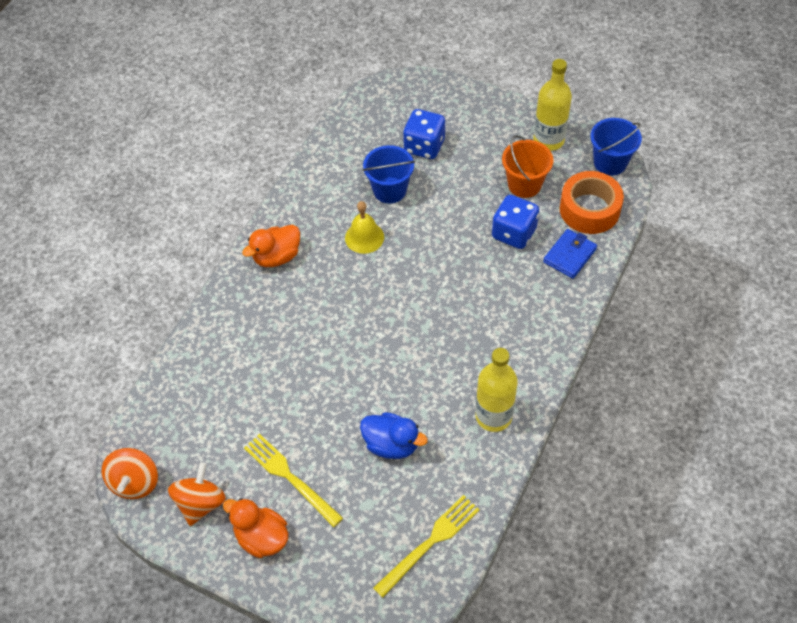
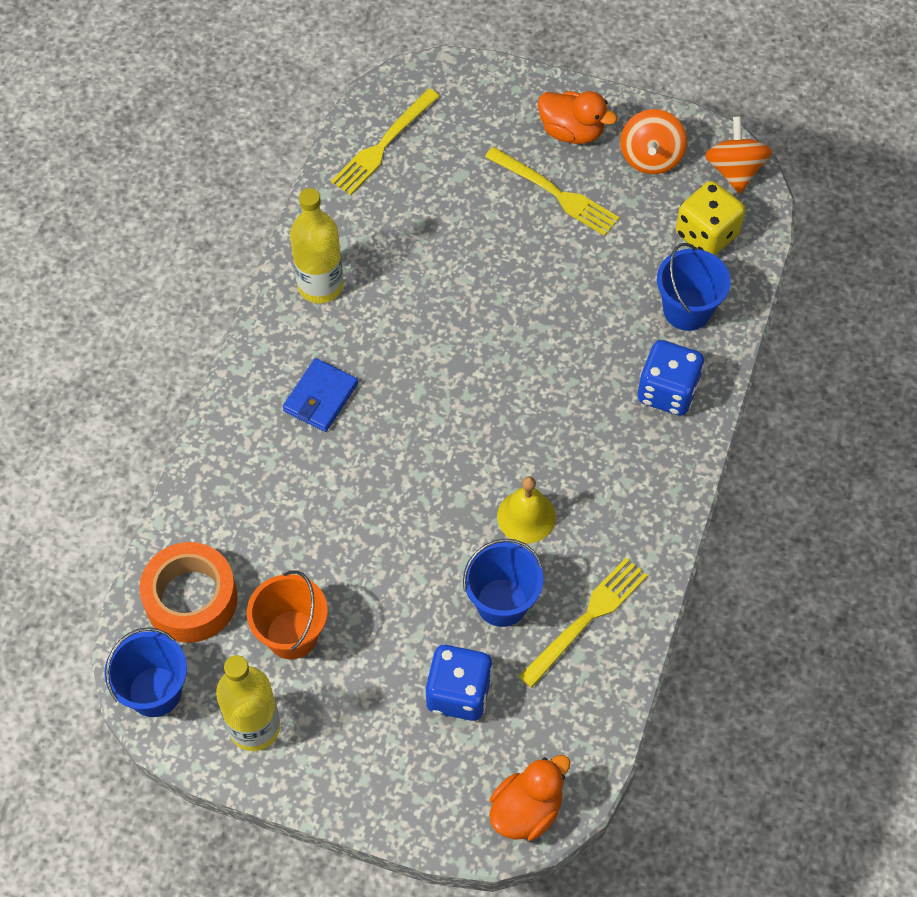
camera: 170 degrees right, 5 degrees up
(178, 426) = (706, 234): none -> yellow dice
(213, 366) = (687, 310): none -> blue bucket
(277, 257) = (647, 472): orange duck -> orange duck (526, 810)
(339, 176) = (586, 619): none -> yellow fork
(391, 444) = (442, 241): blue duck -> none
(514, 233) = (305, 546): blue dice -> blue dice (667, 391)
(569, 255) = (223, 517): blue wallet -> blue wallet (320, 397)

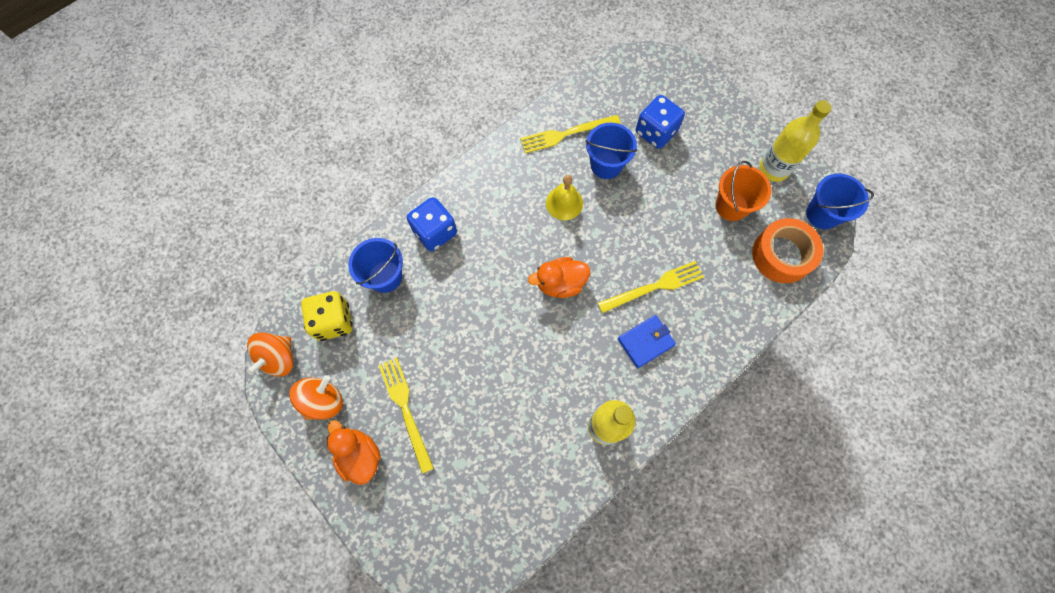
camera: 150 degrees left, 10 degrees up
(383, 144) = (497, 525): yellow fork -> yellow fork (654, 287)
(526, 810) = (652, 65): orange duck -> orange duck (560, 283)

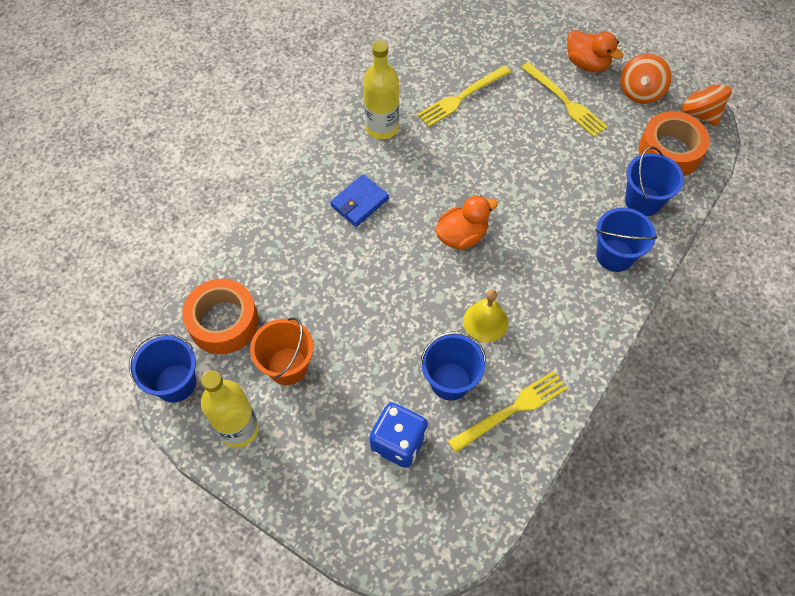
camera: 165 degrees right, 10 degrees down
(279, 358) = (700, 113): orange spinning top -> orange spinning top turned 45 degrees counterclockwise
(333, 321) = (669, 152): yellow dice -> orange tape
(435, 232) = (615, 255): blue dice -> blue bucket
(654, 287) = (362, 255): yellow fork -> yellow fork (462, 97)

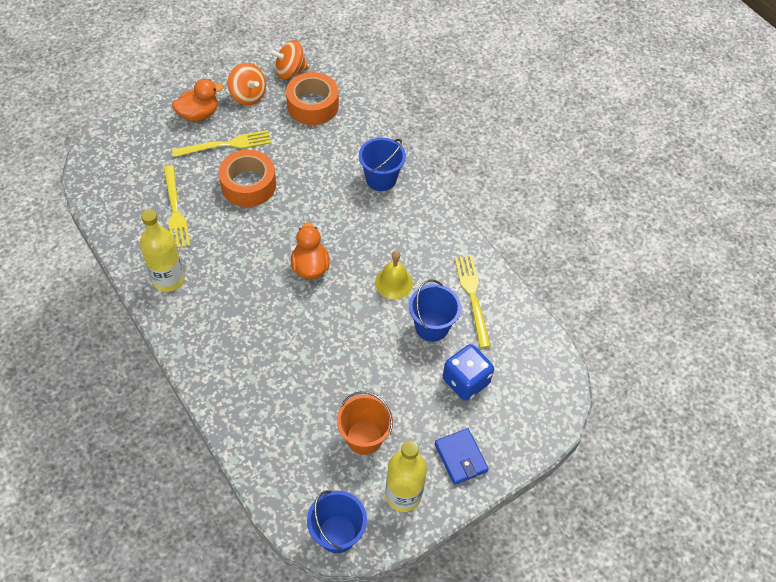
camera: 70 degrees left, 5 degrees down
(223, 322) = (297, 475): orange tape -> orange tape (248, 185)
(359, 202) = (236, 326): blue wallet -> blue wallet (460, 457)
(643, 201) = (345, 141): blue bucket -> none

